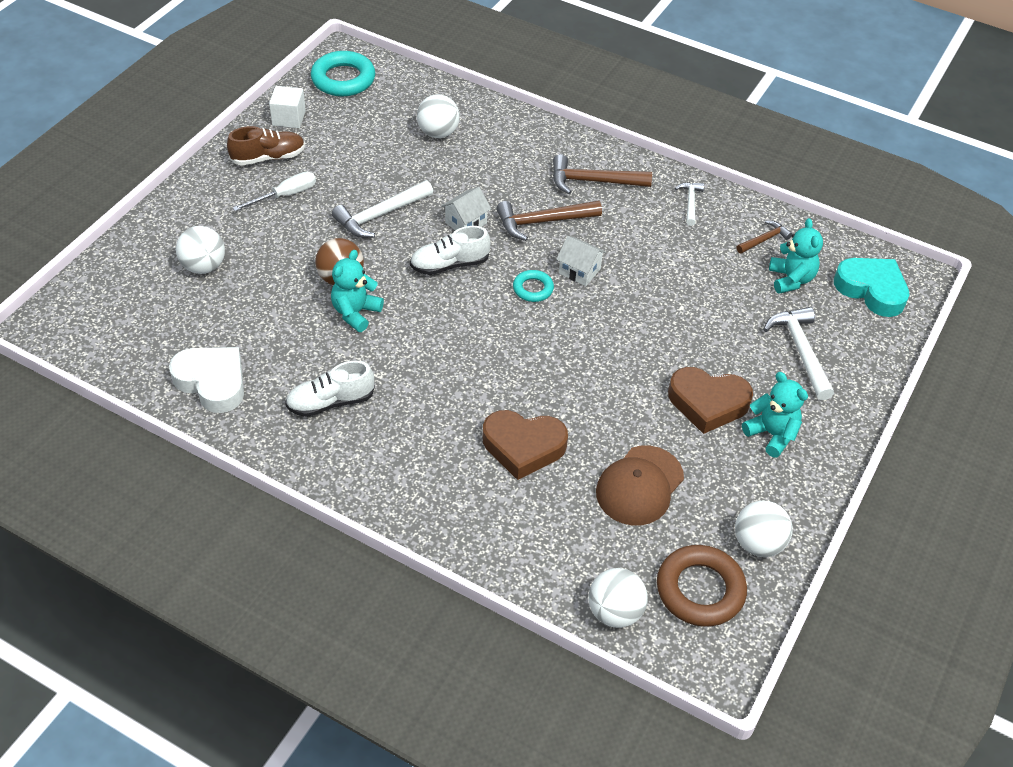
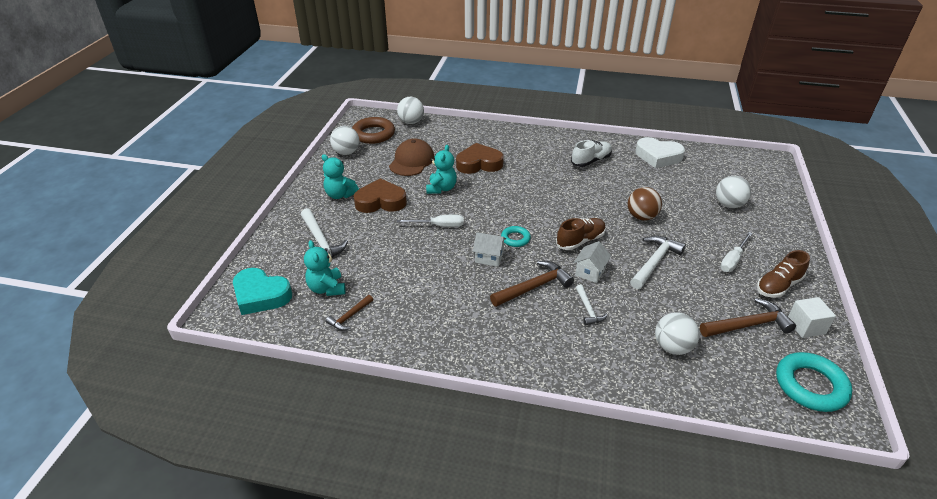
camera: 165 degrees right, 10 degrees down
(356, 313) = (615, 201): turquoise teddy bear -> turquoise teddy bear (441, 188)
(449, 264) = (580, 241): white shoe -> brown shoe
(593, 181) = (511, 334): brown hammer -> brown hammer (748, 325)
(630, 335) = (439, 226): none -> white screwdriver
(690, 202) = (419, 335): white hammer -> white hammer (588, 310)

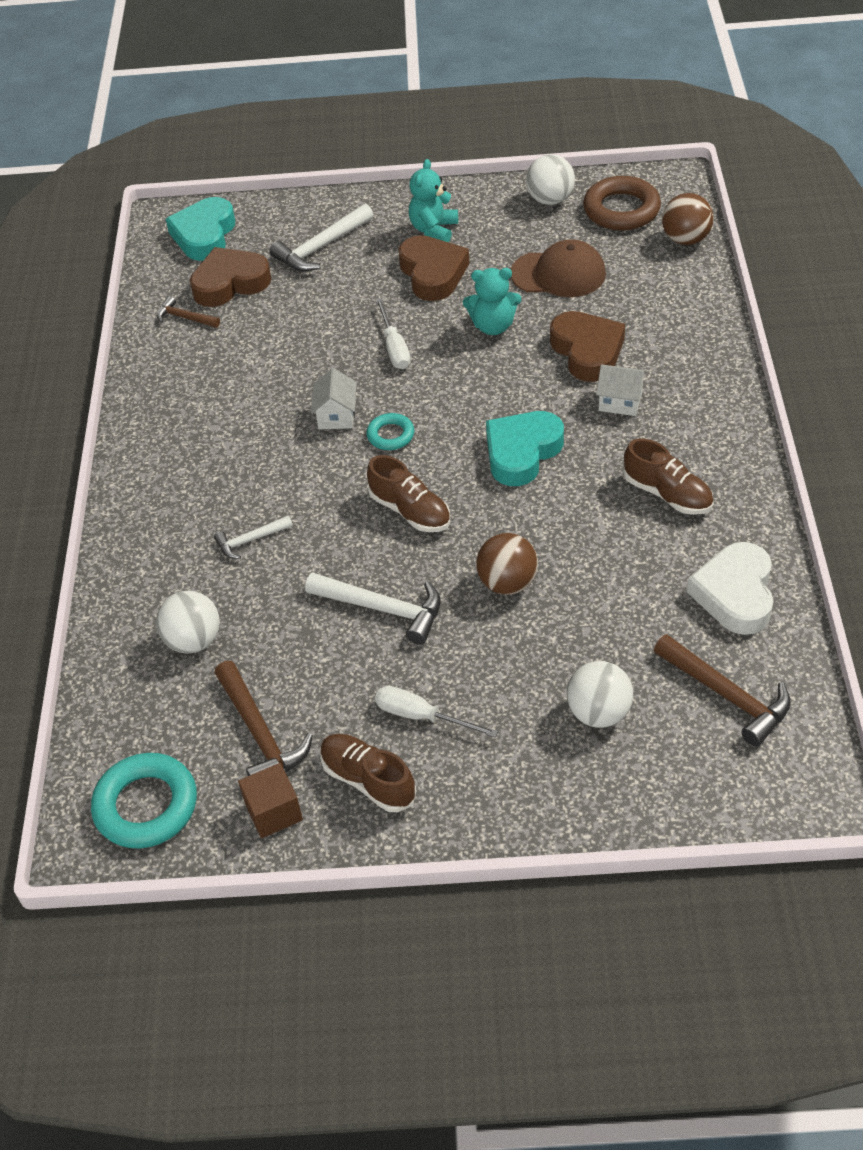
camera: 80 degrees right, 10 degrees up
(327, 288) = (230, 283): turquoise teddy bear -> brown heart
(411, 122) = (686, 239): white ball -> brown ball
(534, 287) = (284, 475): brown hammer -> brown hammer (727, 695)
(547, 196) = (522, 452): none -> turquoise heart
(590, 272) = (335, 532): white house -> white house (620, 401)
(591, 161) = (667, 494): white shoe -> brown shoe
(806, 326) = (274, 812): white cube -> brown cube

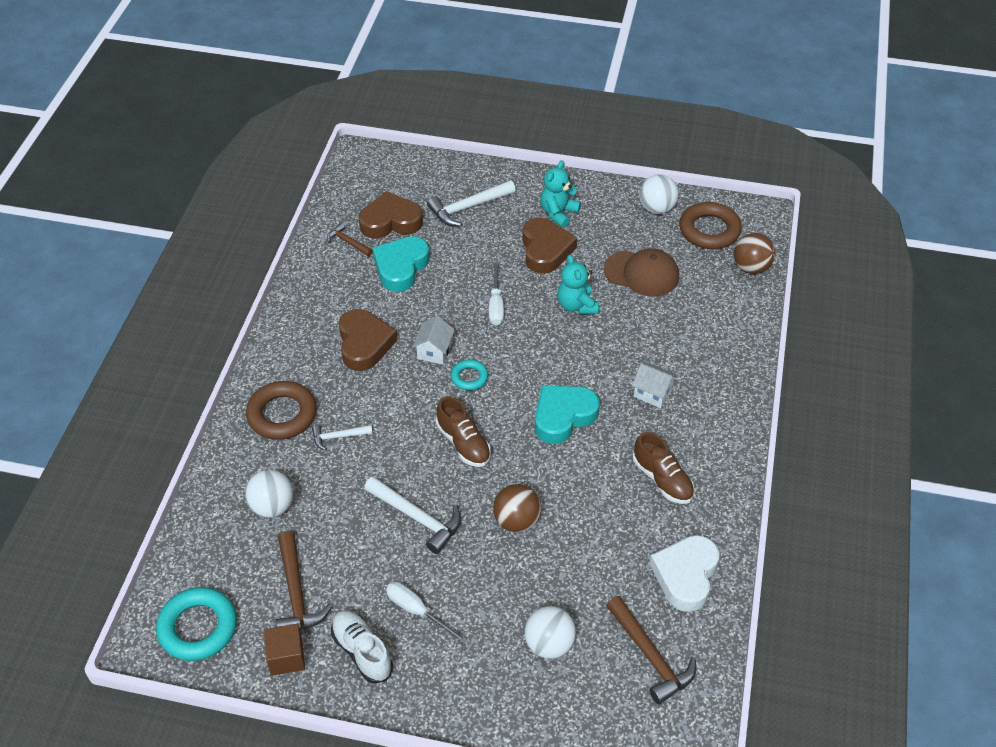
camera: 10 degrees right, 0 degrees up
(169, 531) = (282, 414): none -> brown ring
(204, 235) = (384, 177): turquoise heart -> turquoise heart (401, 267)
(368, 780) = (362, 651): brown shoe -> white shoe
(493, 326) = (576, 305): turquoise teddy bear -> turquoise teddy bear turned 60 degrees clockwise
(587, 351) = (642, 344): brown heart -> brown heart (364, 344)

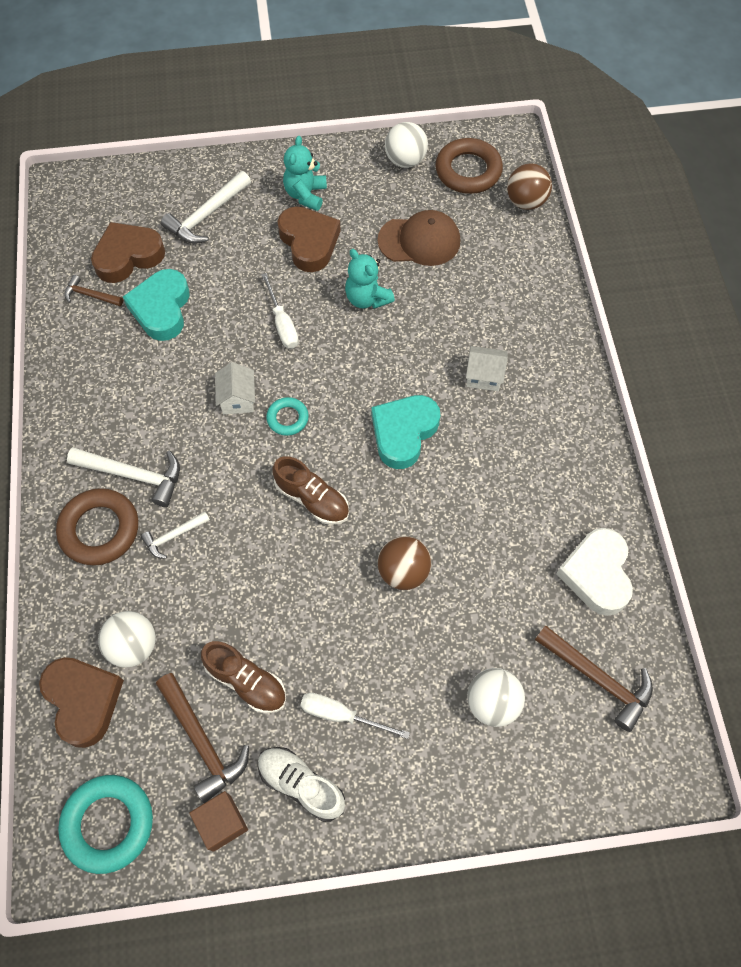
camera: 20 degrees left, 15 degrees up
(364, 344) = (157, 414): brown heart -> brown heart (83, 701)
(417, 518) = (298, 604): white hammer -> white hammer (134, 475)
(662, 479) = (531, 472): brown shoe -> brown shoe (246, 681)

